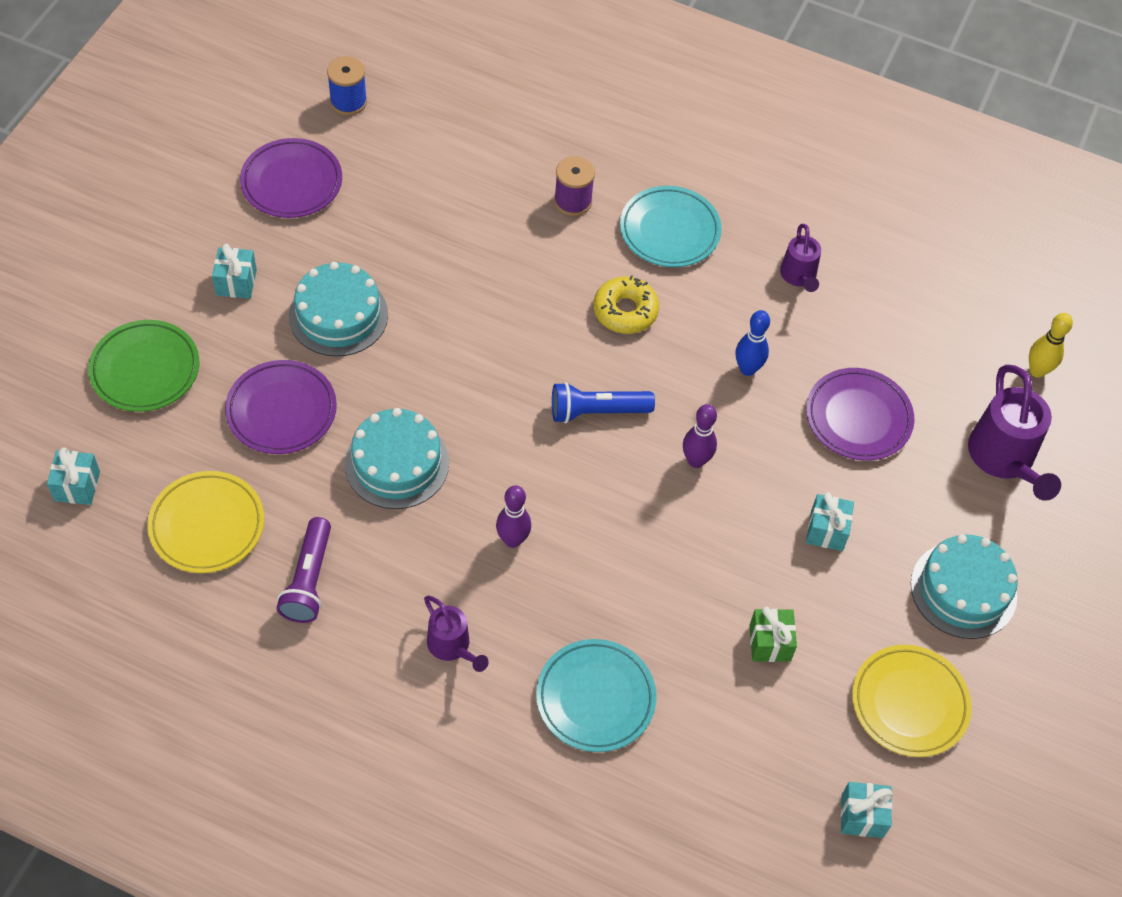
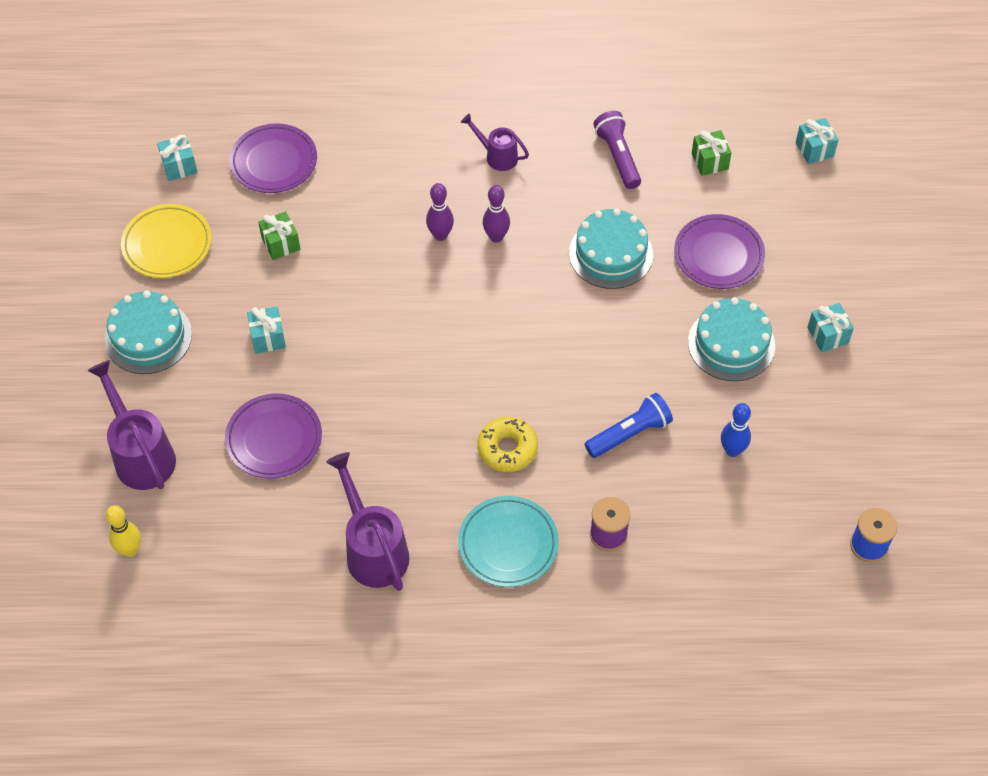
camera: 160 degrees right, 0 degrees up
(145, 369) = (837, 242): green plate -> none
(207, 525) = (709, 161): yellow plate -> green gift
(292, 182) = (854, 441): purple plate -> purple plate (274, 162)
(595, 698) = (385, 164): turquoise plate -> none
(597, 411) = (486, 354): blue flashlight -> blue flashlight (630, 433)
(696, 460) = (390, 348): purple bowling pin -> purple bowling pin (440, 235)
(747, 369) = (382, 442): blue bowling pin -> blue bowling pin (732, 450)
(799, 277) = (373, 549): purple watering can -> purple watering can, size x1.73

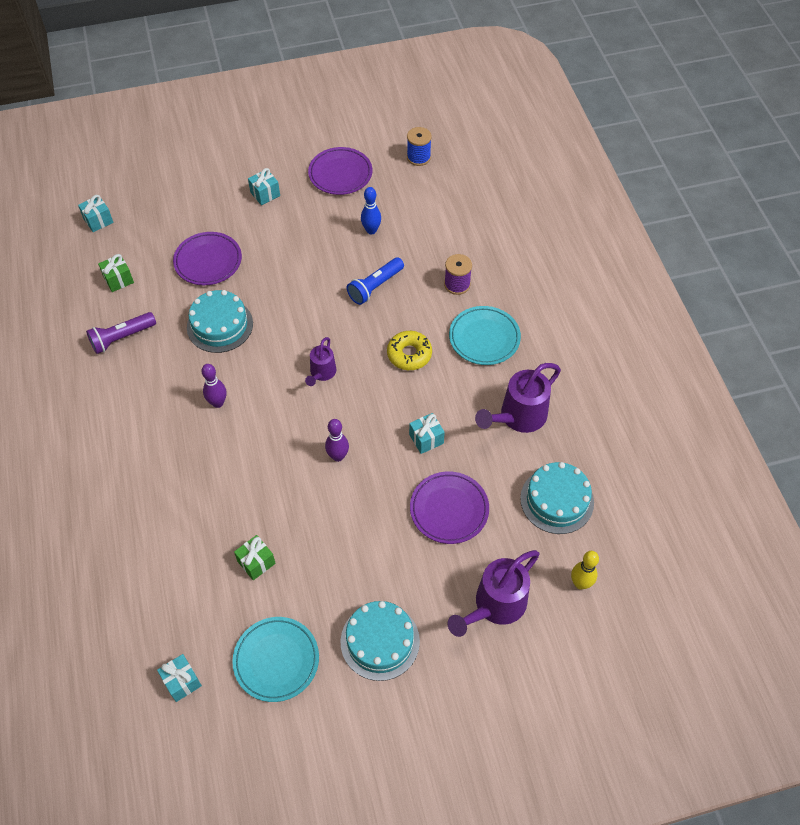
camera: 105 degrees left, 0 degrees up
(167, 244) = (276, 660): yellow plate -> turquoise plate
(268, 337) = (356, 543): turquoise gift -> turquoise gift (426, 439)
(274, 162) = (164, 596): purple plate -> purple plate (340, 174)
(440, 235) = (223, 442): purple bowling pin -> purple bowling pin (338, 456)
(497, 156) = (132, 420): purple watering can -> purple watering can (321, 373)
(630, 433) = (375, 286): blue flashlight -> blue flashlight turned 90 degrees counterclockwise
(731, 344) = (285, 243): turquoise cake -> turquoise cake (557, 500)

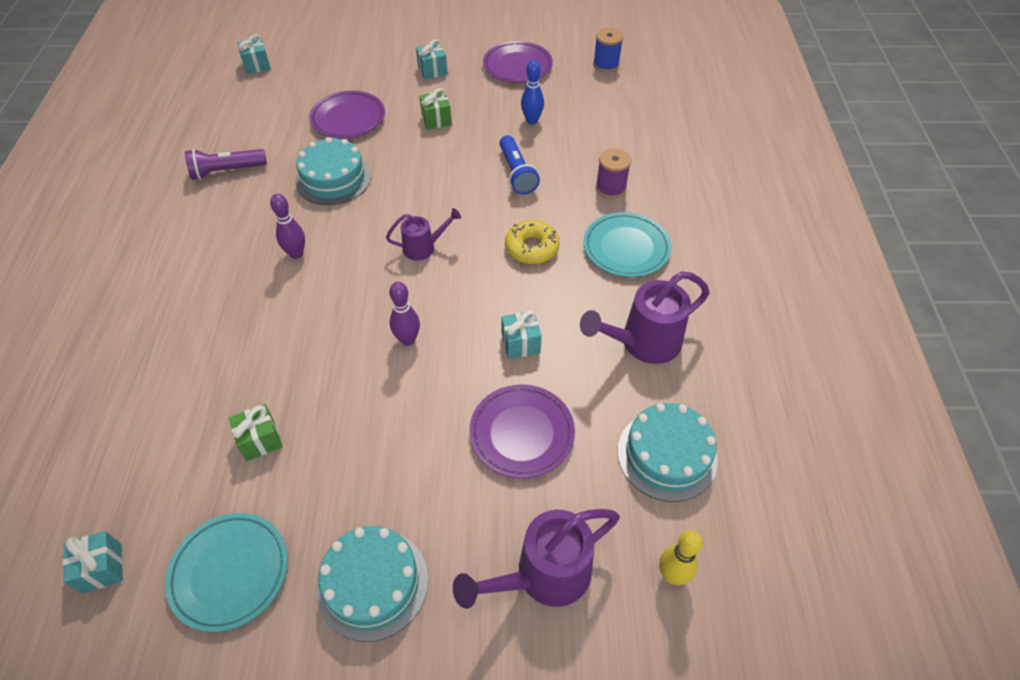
camera: 15 degrees right, 5 degrees down
(118, 280) = (250, 119): green gift -> green gift (436, 120)
(321, 373) = (424, 247): purple watering can -> purple watering can turned 135 degrees counterclockwise
(375, 286) = (516, 173): blue flashlight -> blue flashlight turned 75 degrees counterclockwise

